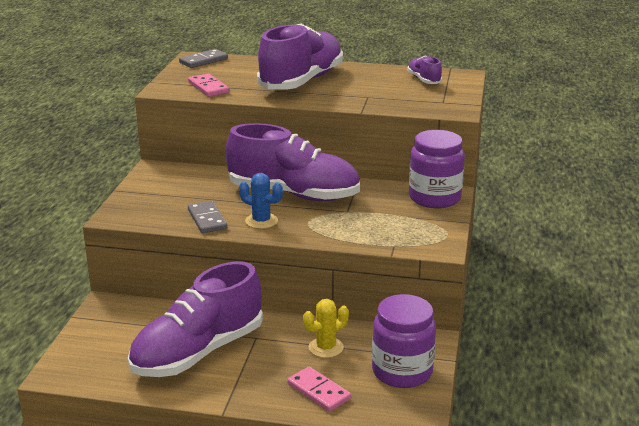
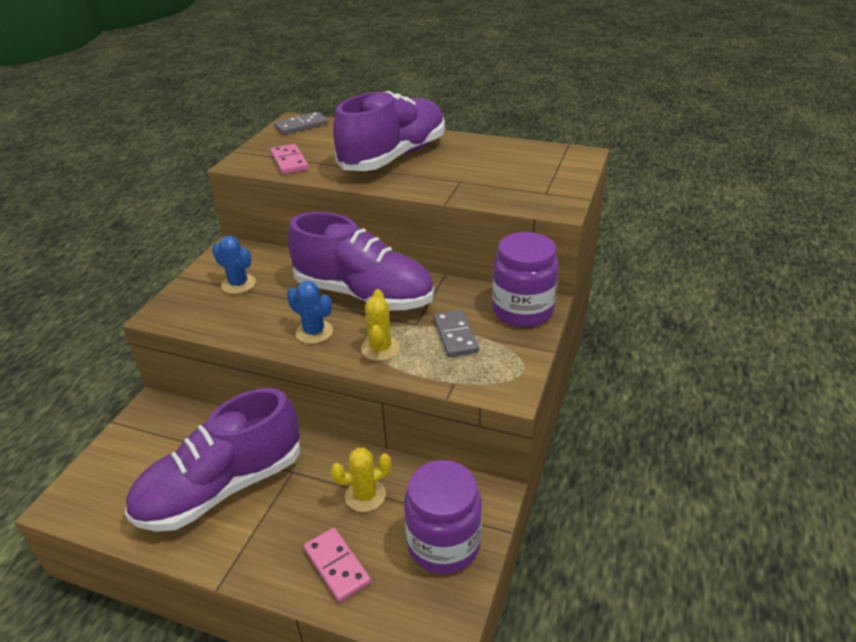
camera: 10 degrees right, 10 degrees up
(176, 192) = (238, 284): none -> blue cactus
(207, 219) = (256, 325): grey domino -> grey domino (455, 336)
(323, 228) = (380, 348): none -> yellow cactus
(424, 80) = (533, 160): purple shoe -> none

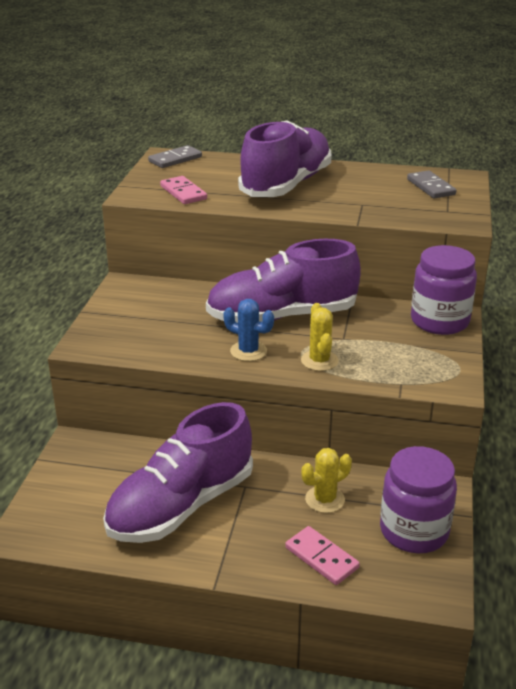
camera: 10 degrees left, 5 degrees down
(238, 284) = (150, 314): blue cactus -> none
(364, 294) = (282, 316): purple shoe -> purple shoe turned 150 degrees clockwise
(455, 336) = (385, 346): grey domino -> grey domino (430, 187)

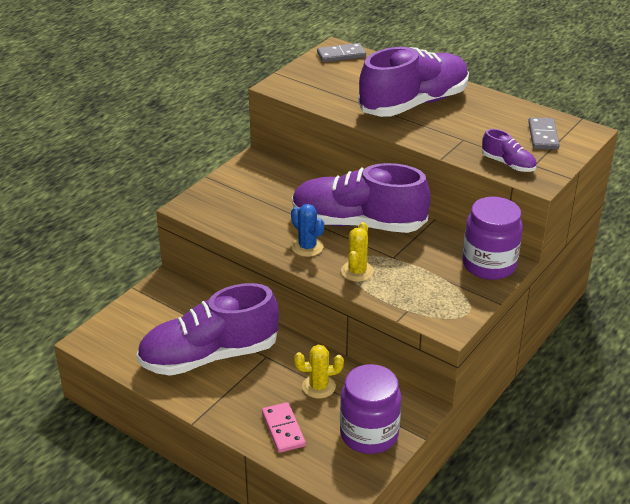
camera: 25 degrees right, 5 degrees up
(183, 193) = (321, 92): pink domino -> none
(424, 215) = (508, 164): none -> purple shoe

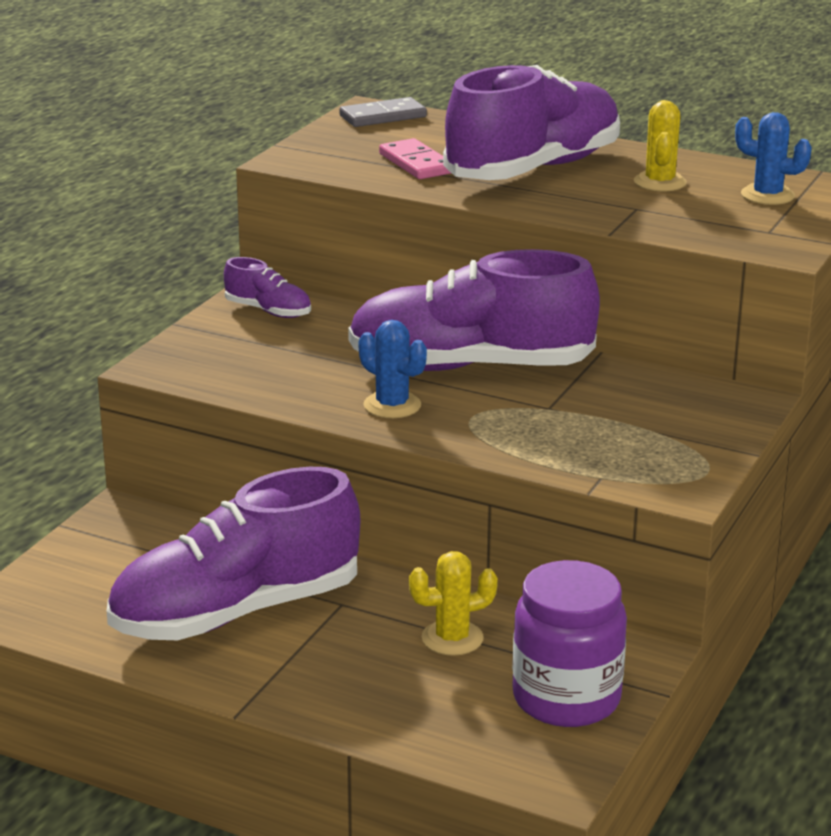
camera: 10 degrees left, 10 degrees down
(283, 429) = (407, 707): pink domino -> pink domino (416, 163)
(357, 271) = (493, 431): yellow cactus -> yellow cactus (659, 182)
(489, 265) = (718, 404): purple jar -> none
(508, 164) = (725, 233): purple shoe -> purple shoe (268, 311)
(543, 136) = (767, 195): grey domino -> blue cactus

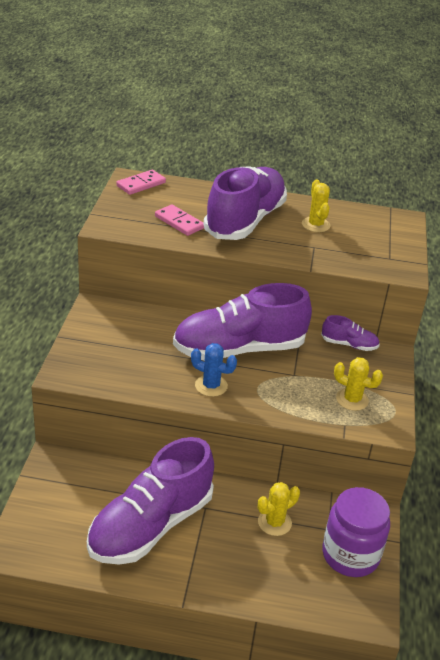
camera: 20 degrees left, 10 degrees up
(268, 311) = (108, 319): purple shoe -> purple shoe (349, 344)
(383, 117) = (141, 184): grey domino -> pink domino
(635, 448) = (352, 399): none -> yellow cactus
(767, 195) = (374, 229): blue cactus -> none

